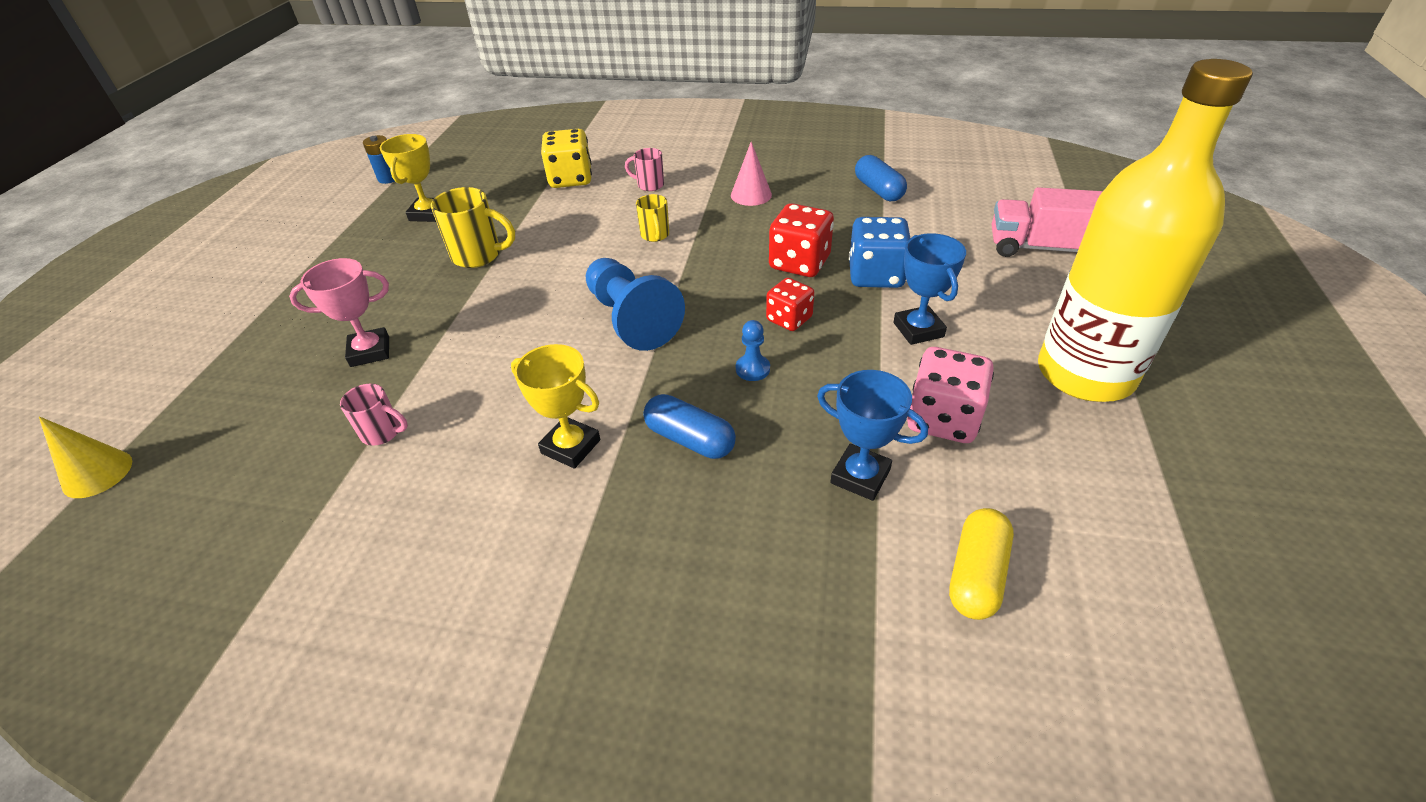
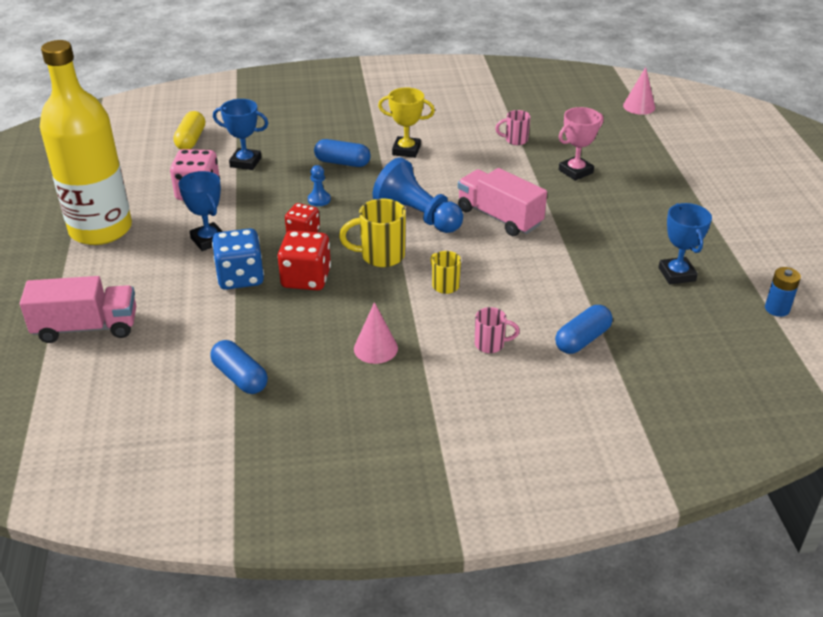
camera: 160 degrees right, 5 degrees down
(97, 473) = (639, 106): yellow cone -> pink cone
(428, 214) = (676, 274): yellow trophy -> blue trophy
(479, 256) = (580, 243): yellow mug -> yellow mug (381, 256)
(534, 300) = (499, 217): none -> pink truck
(571, 179) = (582, 339): yellow dice -> blue capsule

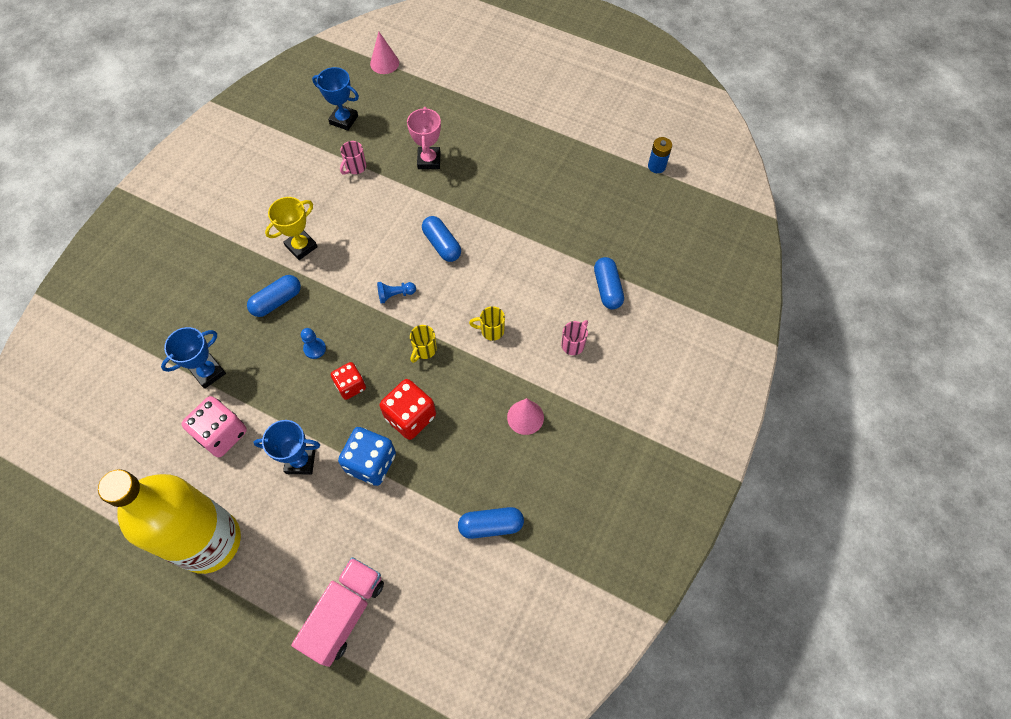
camera: 55 degrees left, 25 degrees up
(191, 140) = (128, 397): yellow capsule -> none
(381, 256) = (424, 350): yellow mug -> yellow mug, size x0.61
(417, 216) = (395, 295): blue pawn -> blue pawn, size x0.45
(499, 217) = (442, 244): pink truck -> blue capsule
(676, 274) = (586, 190): blue trophy -> blue trophy (344, 120)

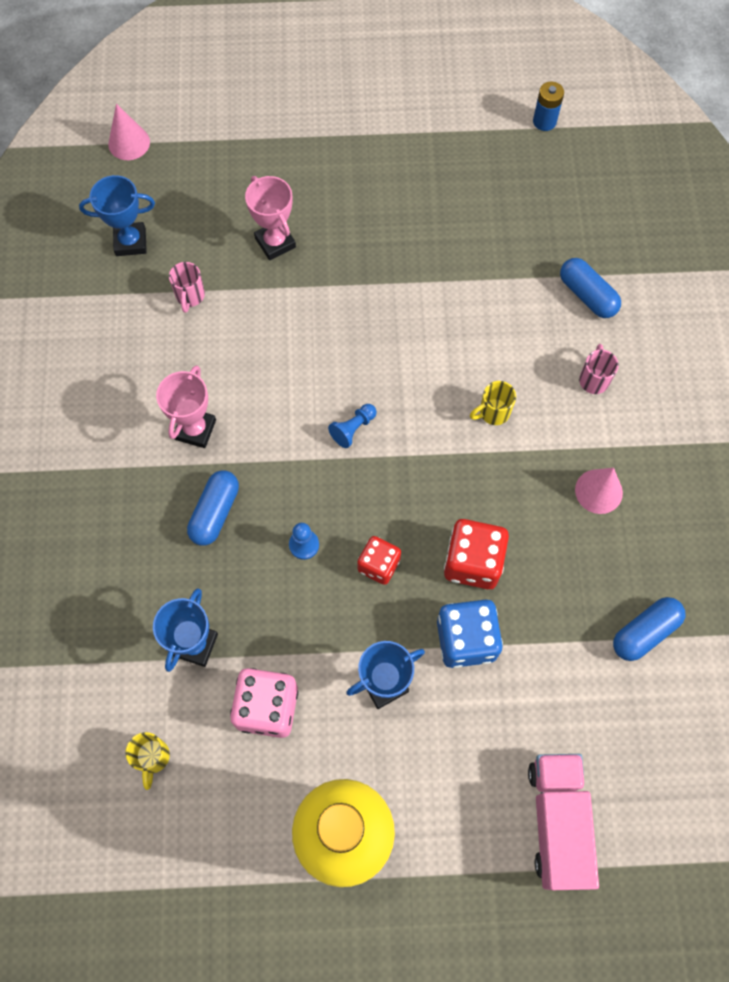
camera: 30 degrees left, 5 degrees up
(301, 246) = (195, 429): yellow trophy -> pink trophy
(424, 350) = (433, 476): yellow mug -> yellow mug (152, 757)
(442, 244) = (365, 339): blue capsule -> none

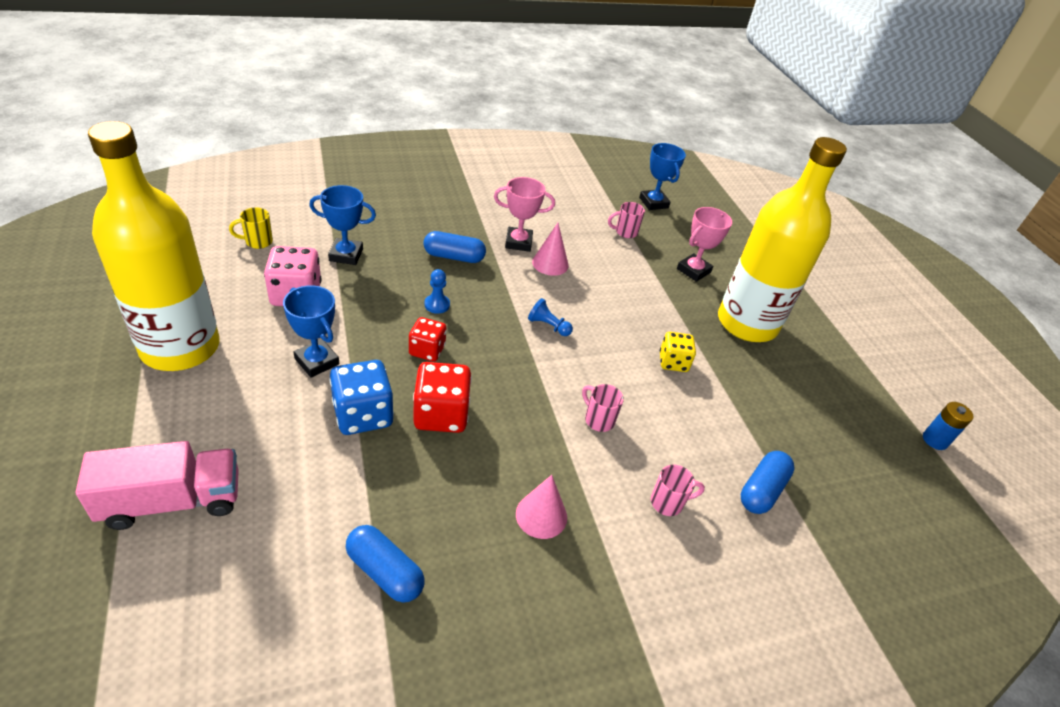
camera: 70 degrees right, 25 degrees down
(129, 143) = (730, 196): pink cone -> pink cone (550, 263)
(371, 220) = (747, 323): none -> yellow bottle
(422, 316) = (673, 362): none -> yellow dice
(493, 412) = (598, 419): yellow mug -> pink mug

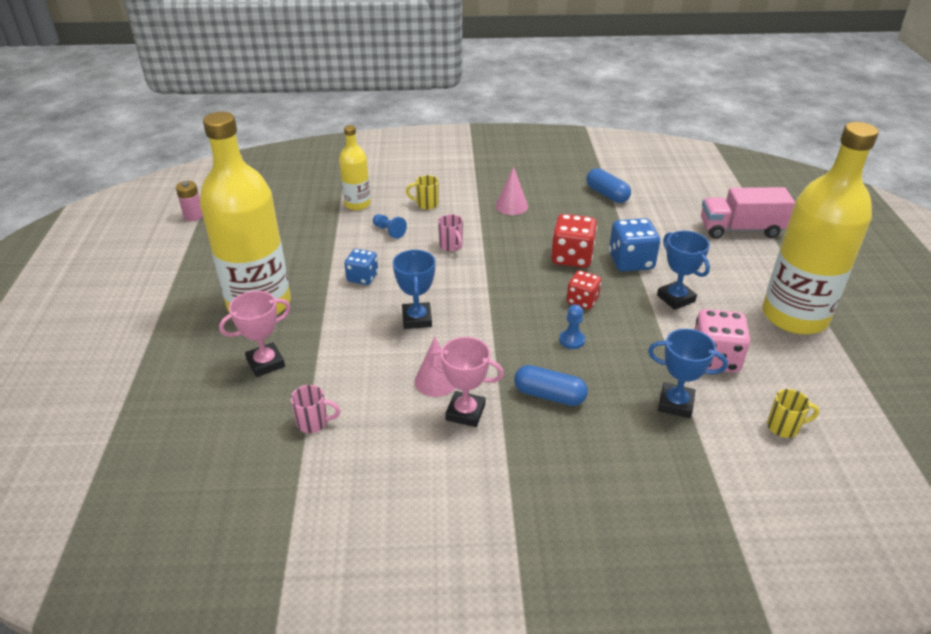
camera: 160 degrees left, 5 degrees down
(548, 326) = (464, 314): blue pawn -> blue pawn (389, 231)
(653, 203) = (231, 477): blue trophy -> blue trophy (417, 319)
(668, 502) = (426, 204): pink mug -> yellow mug
(673, 362) = (362, 277): yellow dice -> blue dice
(761, 490) = (357, 204): blue capsule -> yellow bottle
(935, 440) = (193, 216): blue battery -> pink battery

